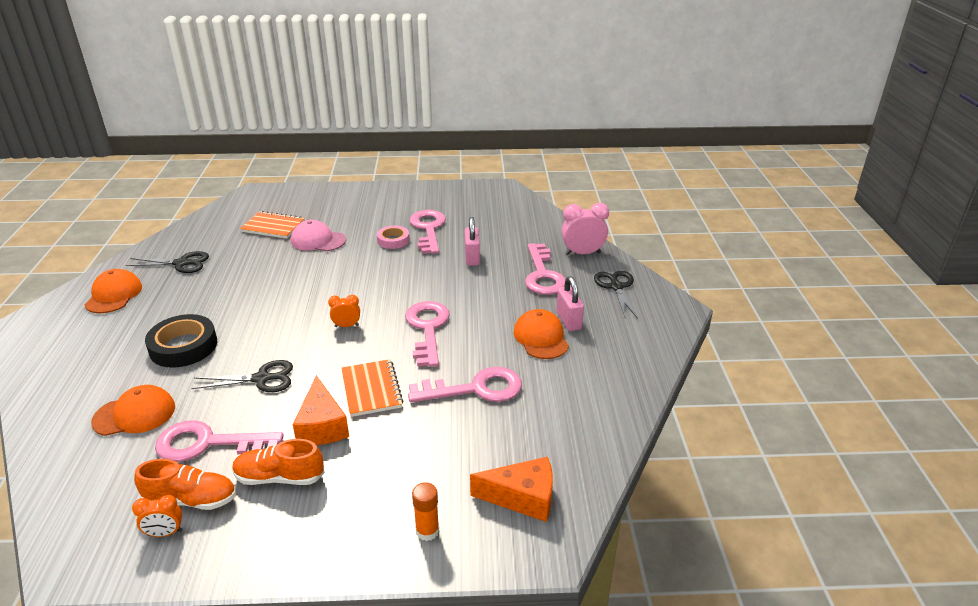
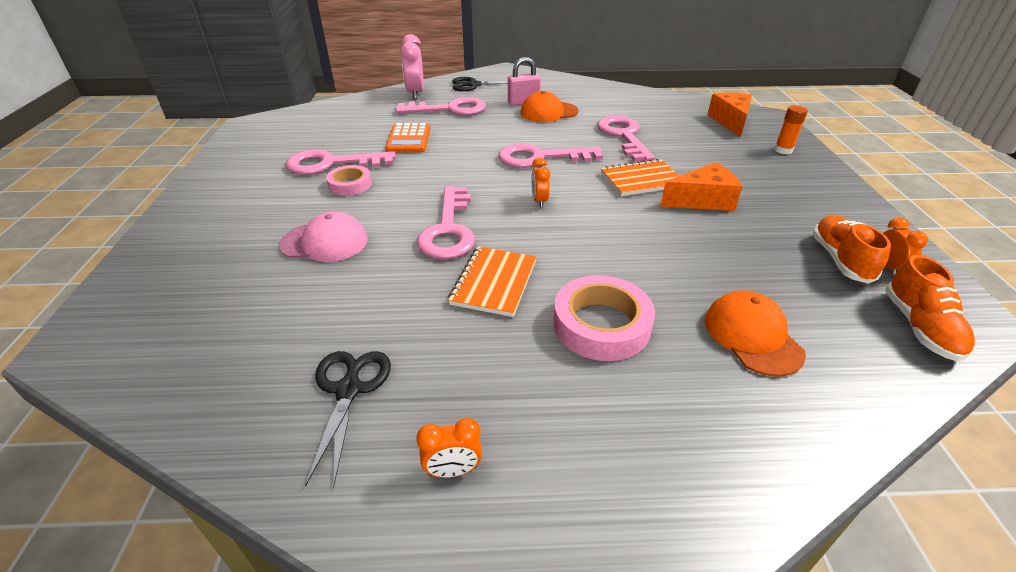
camera: 90 degrees left, 5 degrees up
(114, 295) = (453, 470): orange cap -> orange clock
(183, 346) = (601, 325): black tape -> pink tape
(207, 444) = (764, 264): pink key -> pink key (448, 230)
(261, 379) = (648, 245): black scissors -> none
(273, 227) = (253, 294): orange notebook -> orange notebook (494, 283)
(279, 477) = (778, 214): orange shoe -> orange shoe (920, 327)
(318, 240) = (324, 242): pink cap -> pink cap turned 105 degrees counterclockwise
(472, 258) = (409, 139): pink padlock -> orange calculator

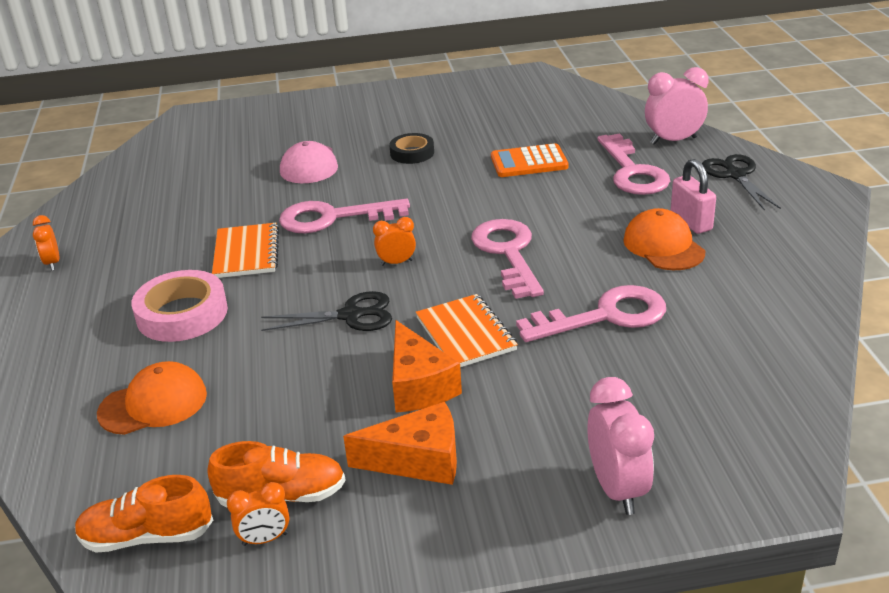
camera: 85 degrees right, 5 degrees down
(331, 164) = (453, 134): pink key -> none
(349, 390) = (130, 213): black scissors -> black scissors (350, 315)
(350, 184) = (412, 153): pink tape -> black tape
(494, 283) = (246, 253): orange notebook -> orange notebook turned 75 degrees clockwise
(730, 121) = (724, 434): orange cheese -> orange cheese (418, 460)
(783, 150) = (617, 489): orange glue stick -> pink clock

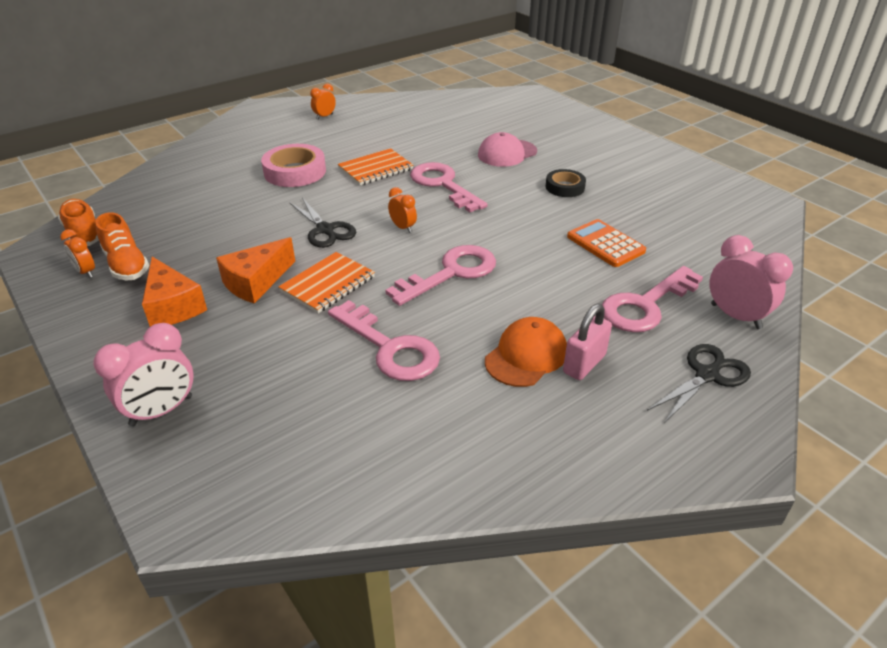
camera: 60 degrees right, 5 degrees up
(153, 404) = (201, 194): orange cap -> none

